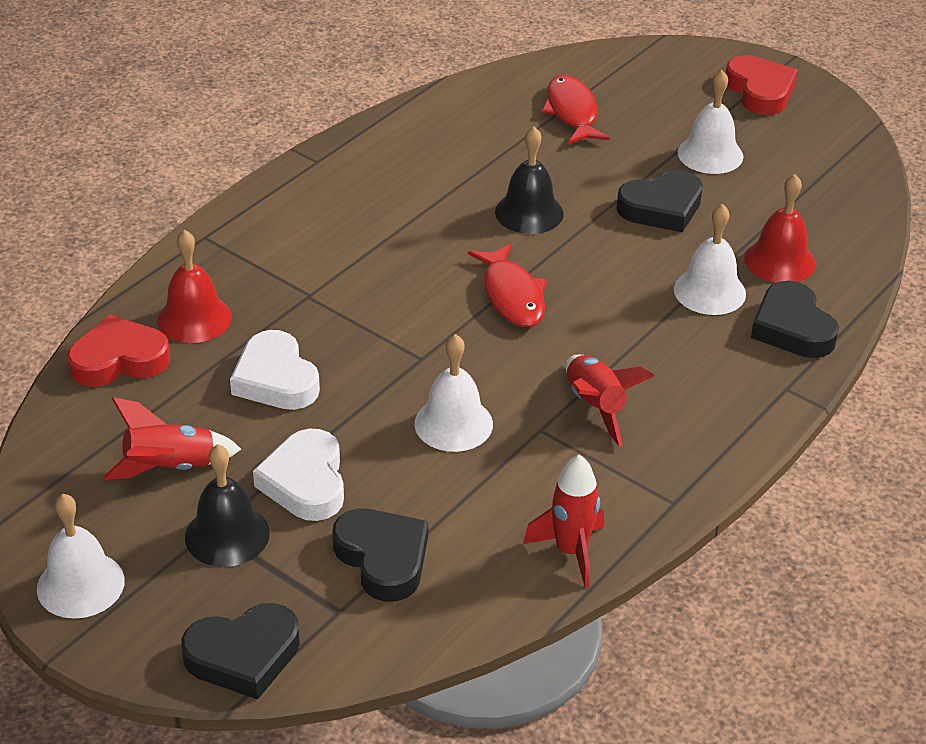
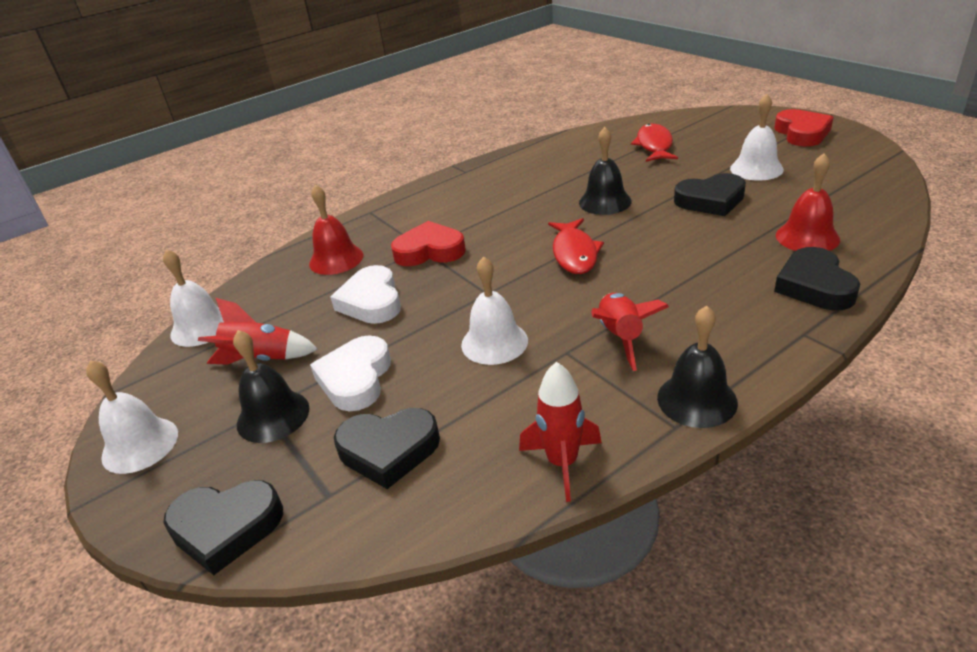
camera: 20 degrees right, 5 degrees down
(119, 359) = (271, 283): red heart -> red heart (429, 251)
(383, 558) = (389, 450): black heart -> black heart turned 105 degrees clockwise
(689, 472) = (697, 399): none -> black bell
(709, 291) = (741, 256): white bell -> white bell (201, 327)

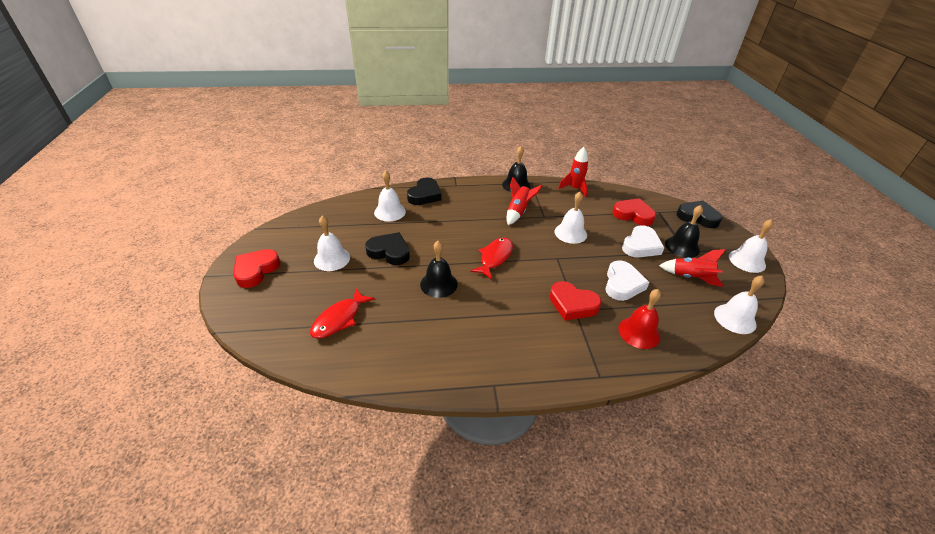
camera: 155 degrees left, 5 degrees up
(389, 450) = (633, 215): black heart -> red heart
(807, 237) = (390, 212): red bell -> white bell

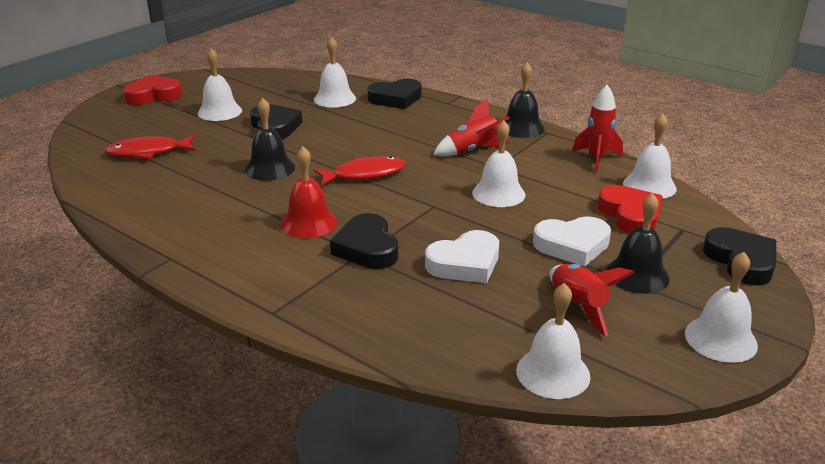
camera: 45 degrees right, 10 degrees down
(572, 304) = (367, 248): red heart -> black heart
(615, 194) = (649, 186): none -> white bell
(639, 332) = (391, 309): red bell -> red bell (309, 223)

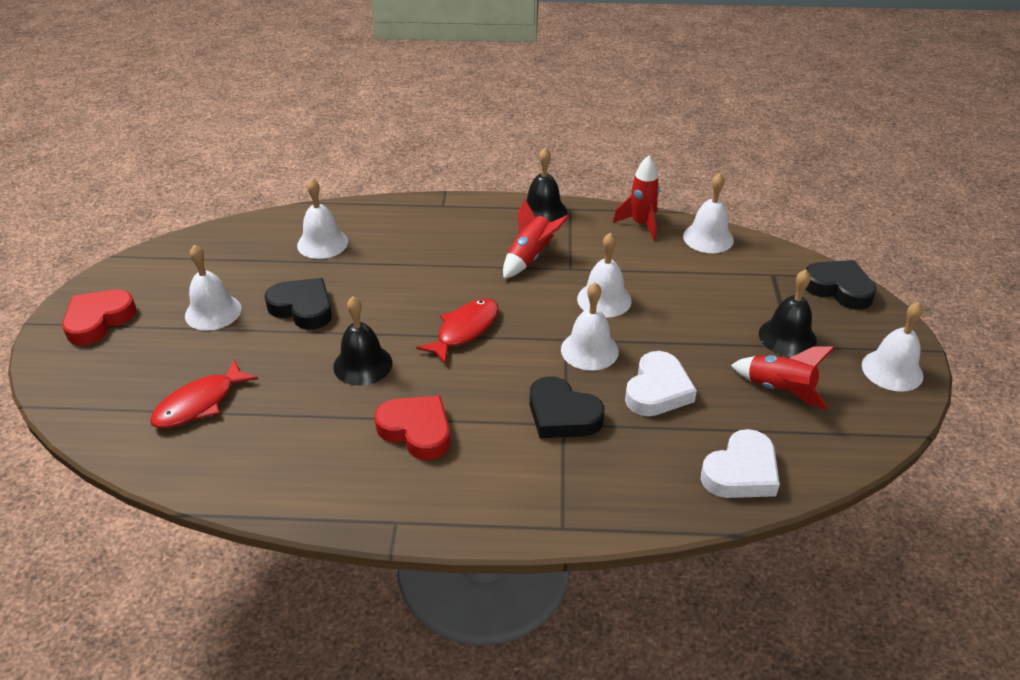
camera: 35 degrees left, 10 degrees up
(309, 223) = (479, 412): red bell -> none
(396, 99) = (386, 219): black heart -> none
(553, 373) = (824, 462): white bell -> white bell (589, 350)
(572, 245) = (716, 330): white heart -> white heart (741, 472)
(630, 215) = (724, 276): red heart -> red heart (416, 430)

